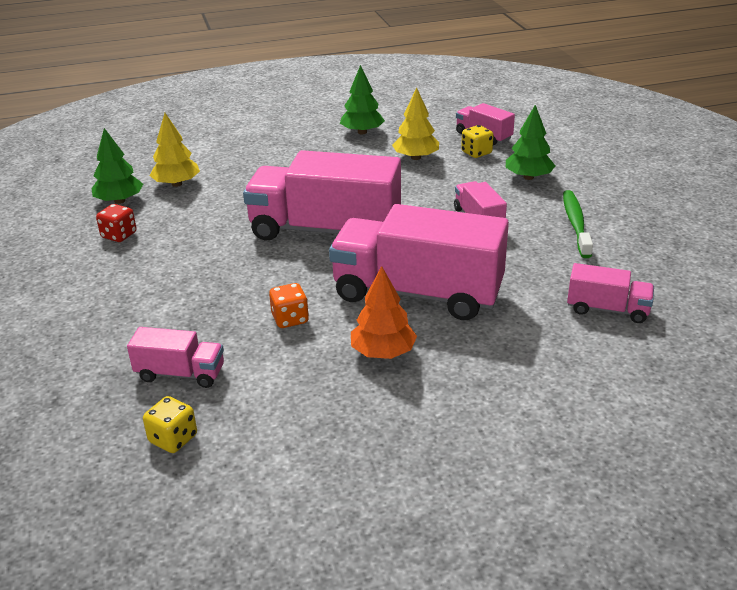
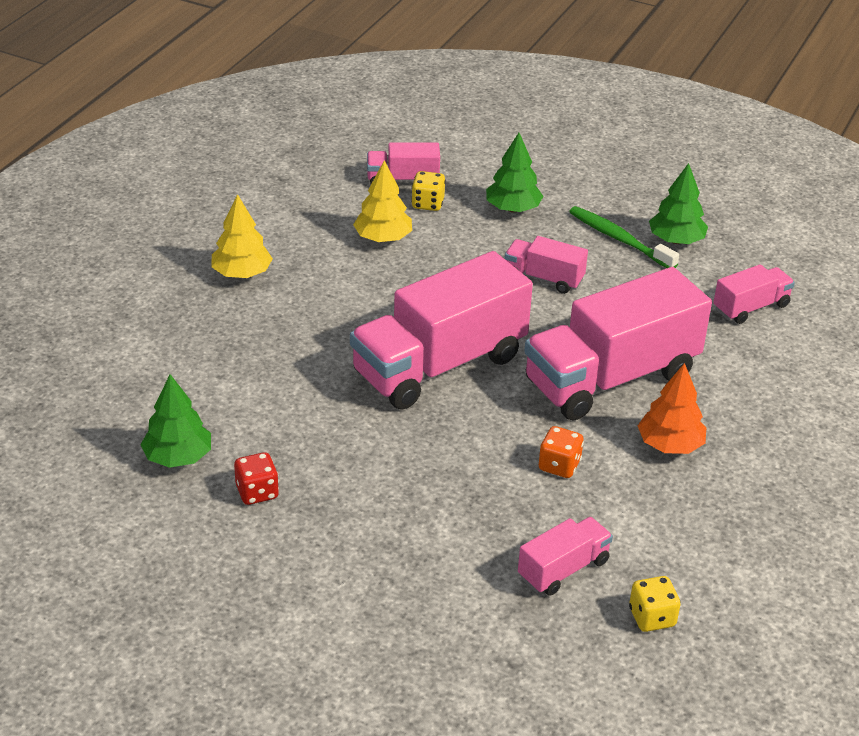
camera: 50 degrees left, 5 degrees up
(176, 184) = (201, 402): yellow tree -> yellow tree (242, 274)
(362, 132) = (279, 234): green tree -> green tree (676, 240)

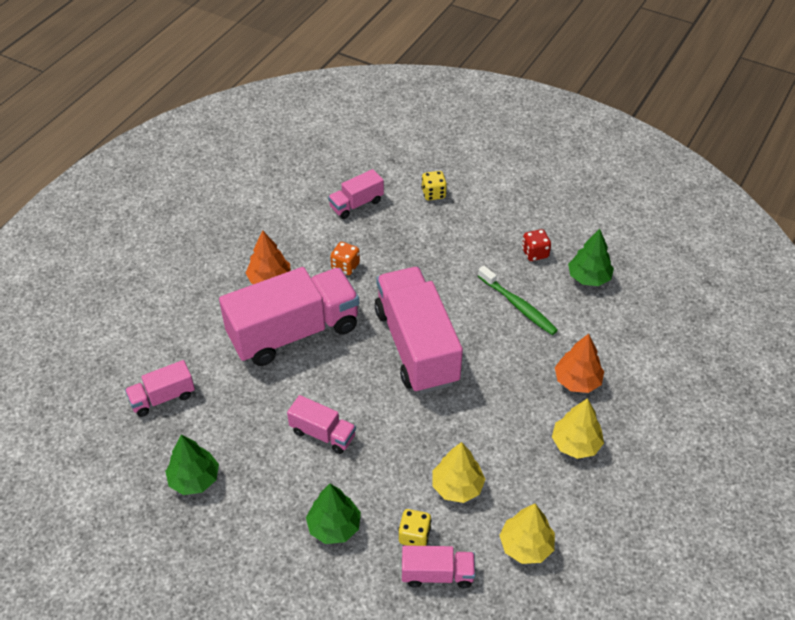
camera: 175 degrees left, 10 degrees up
(226, 332) = (577, 381): none -> orange tree
(311, 198) = (526, 546): none -> yellow tree
(439, 365) = (416, 346): pink truck -> pink truck turned 75 degrees counterclockwise
(619, 239) = (245, 481): green toothbrush -> green toothbrush (518, 306)
(652, 617) = (314, 179): yellow dice -> yellow dice (433, 194)

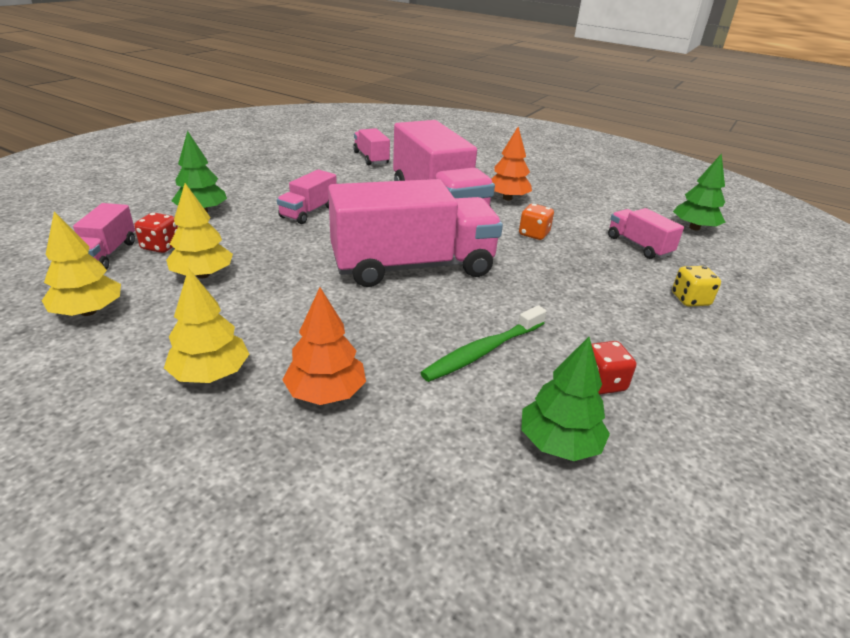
camera: 90 degrees right, 15 degrees down
(194, 479) = (286, 165): green tree -> green tree (694, 228)
(414, 535) = (161, 246): yellow dice -> red dice

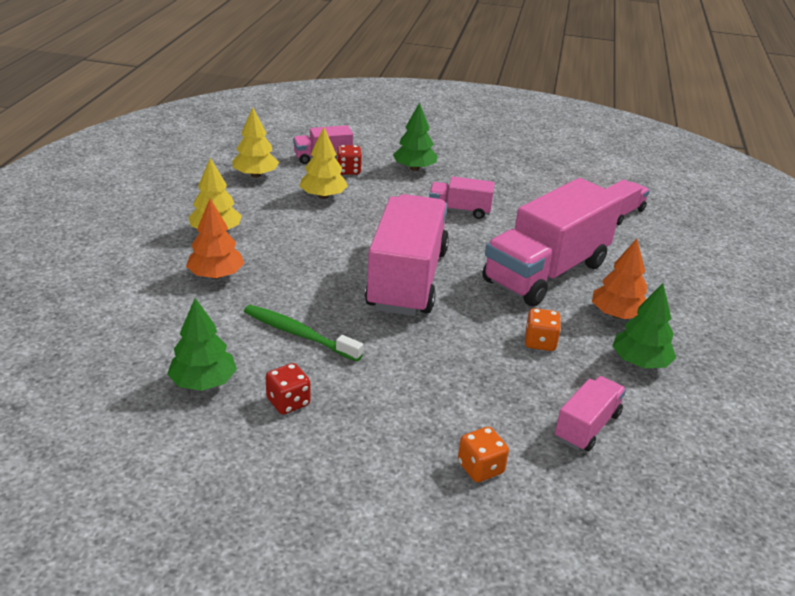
camera: 70 degrees right, 0 degrees up
(412, 266) = (407, 279): pink truck -> pink truck turned 135 degrees counterclockwise
(690, 300) = (480, 468): yellow dice -> orange dice
(694, 228) = (701, 484): green tree -> green tree (640, 362)

